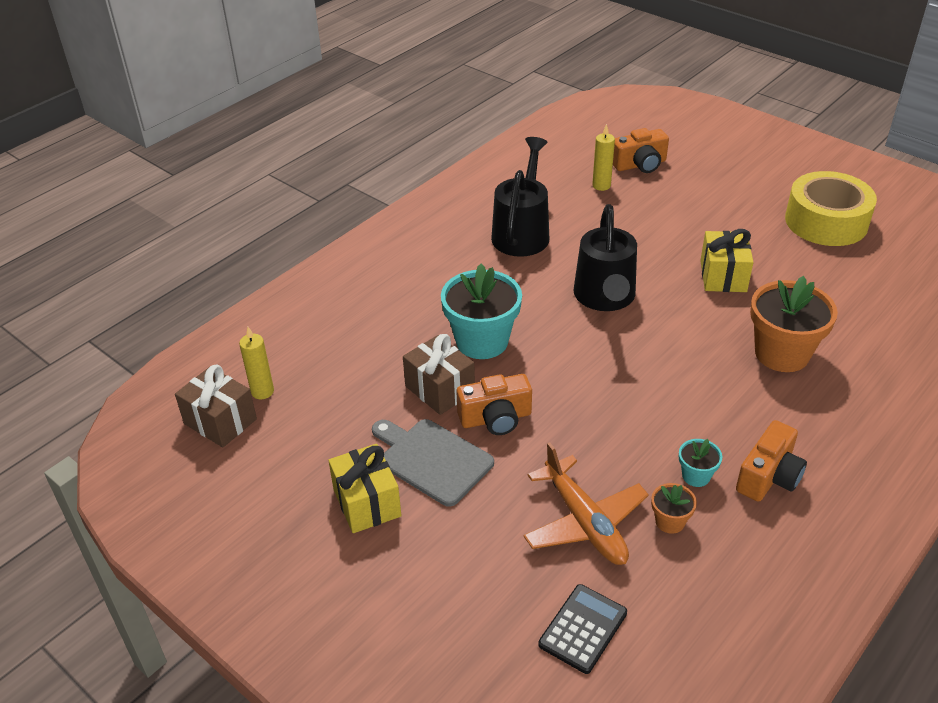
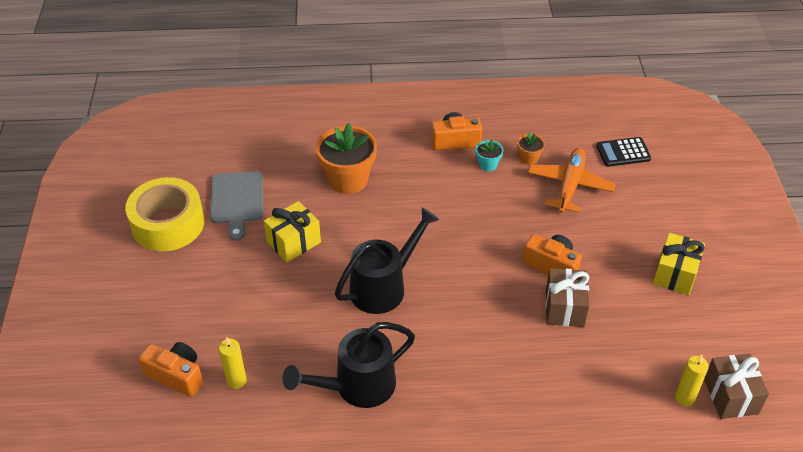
camera: 135 degrees left, 5 degrees up
(432, 459) = (614, 270): grey cutting board -> grey cutting board (237, 200)
(482, 341) = (500, 319): turquoise flower pot -> none

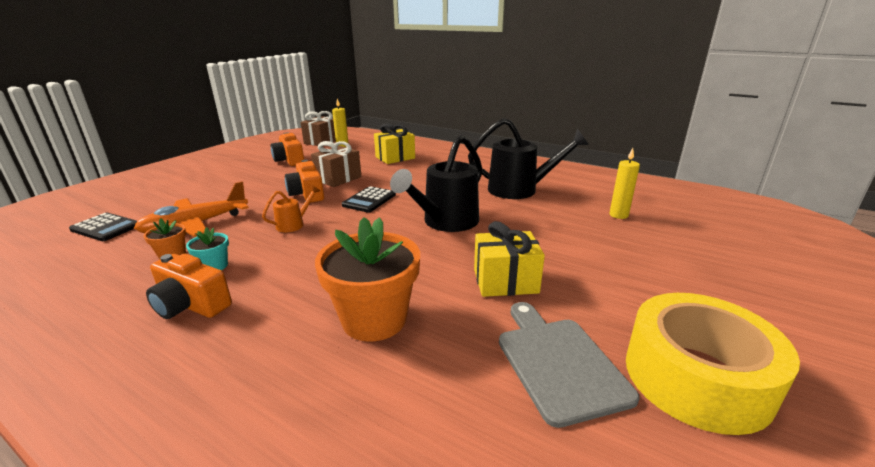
camera: 145 degrees left, 20 degrees down
(176, 375) = (679, 232): orange camera -> orange camera (289, 160)
(237, 200) = (559, 363): grey cutting board -> grey cutting board turned 45 degrees counterclockwise
(384, 286) = (445, 223): black watering can -> black watering can turned 45 degrees counterclockwise
(484, 286) = (369, 200): none -> black calculator
(500, 223) = (294, 224): none -> orange watering can
(675, 274) = (250, 170): yellow gift -> yellow gift (395, 158)

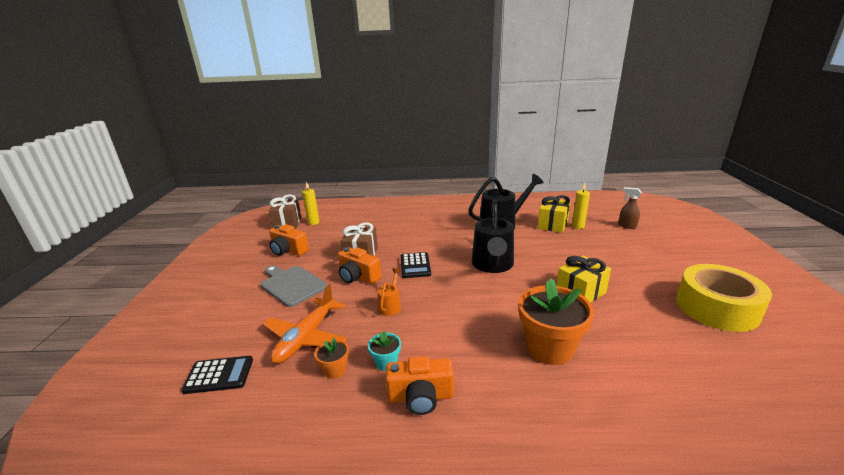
camera: 30 degrees left, 0 degrees up
(395, 158) = (377, 222): yellow gift -> yellow gift (552, 224)
(559, 363) = (663, 328): grey cutting board -> grey cutting board (292, 285)
(697, 233) = (626, 226): none -> brown spray bottle

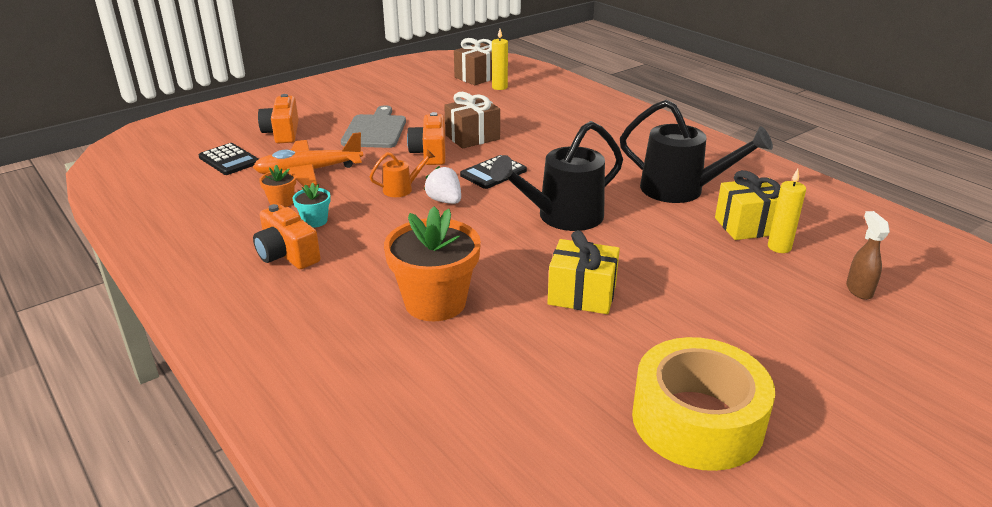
camera: 50 degrees right, 5 degrees up
(288, 250) = (428, 102): orange camera -> orange camera (282, 133)
(427, 295) = (444, 201): none -> white strawberry

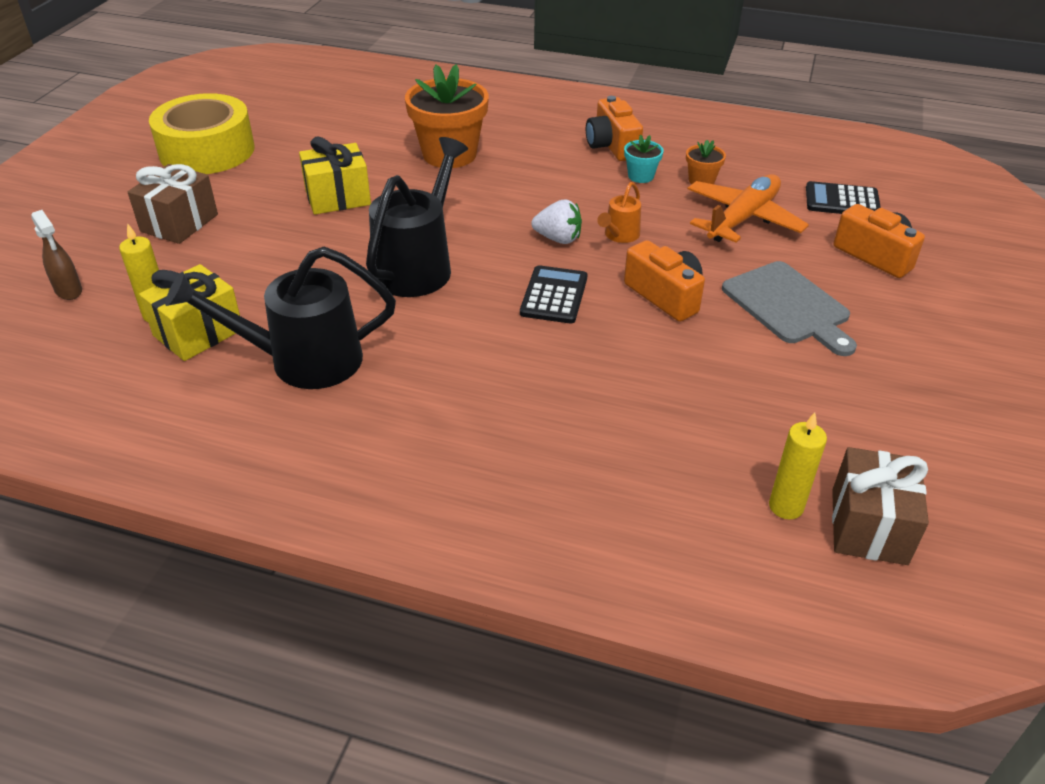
camera: 145 degrees right, 10 degrees up
(287, 254) = (612, 146): orange camera -> orange camera turned 120 degrees counterclockwise
(472, 137) = (655, 347): brown gift -> brown gift (179, 223)

